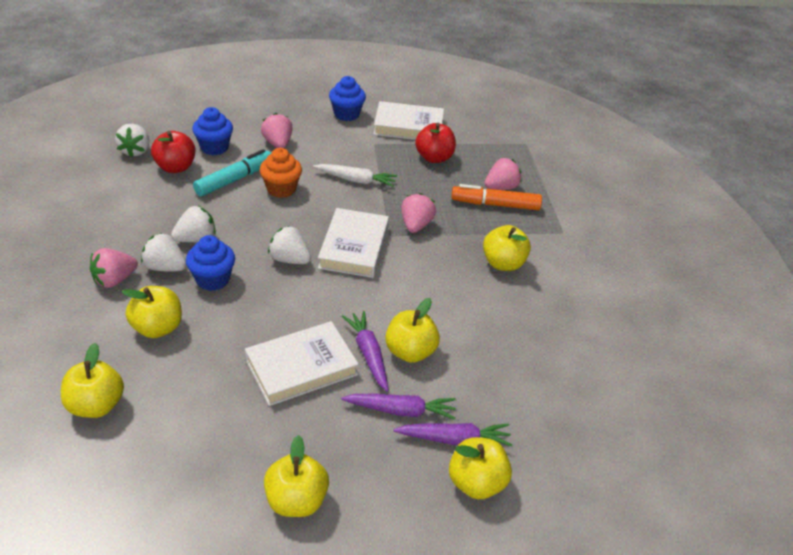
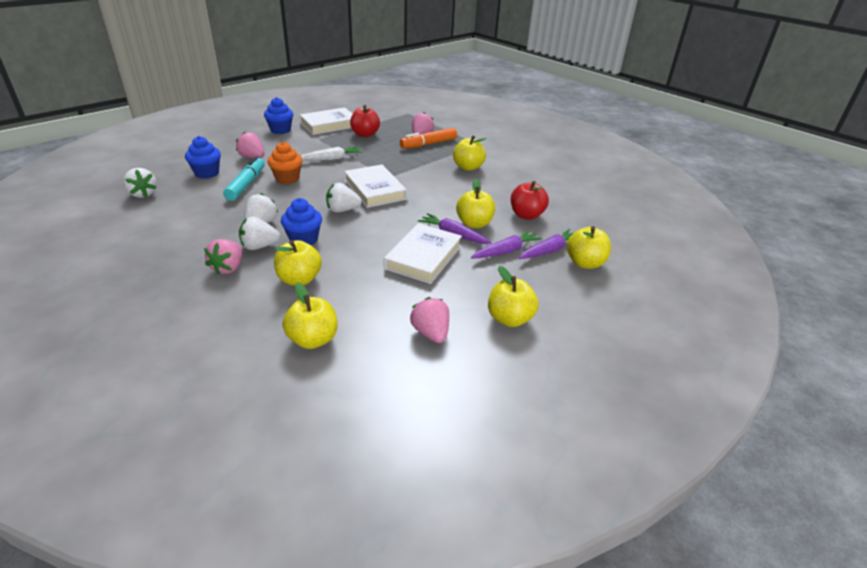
camera: 35 degrees left, 5 degrees down
(175, 167) = (190, 192): red apple -> red apple (526, 215)
(416, 225) = (397, 167): pink strawberry -> pink strawberry (431, 333)

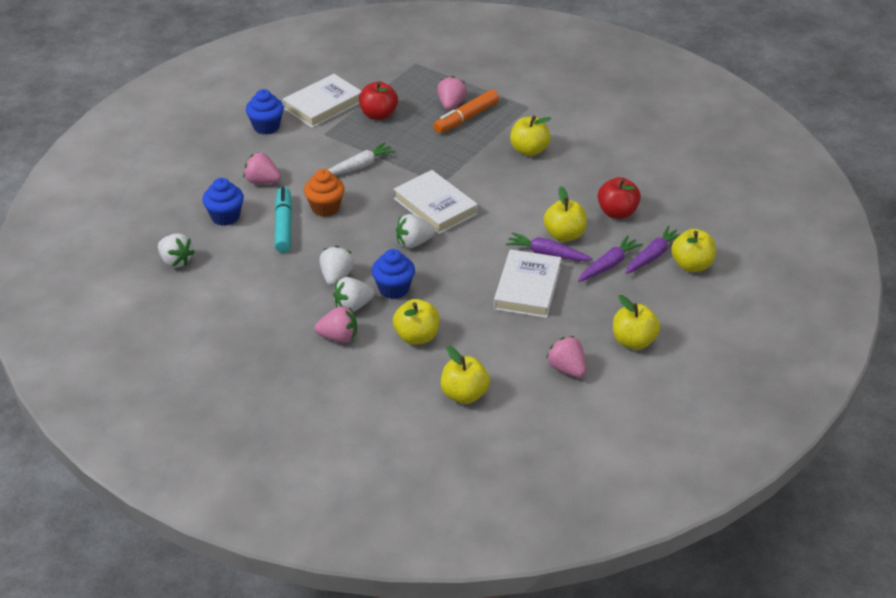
camera: 10 degrees left, 5 degrees up
(228, 268) = (338, 337): pink strawberry -> pink strawberry turned 90 degrees counterclockwise

